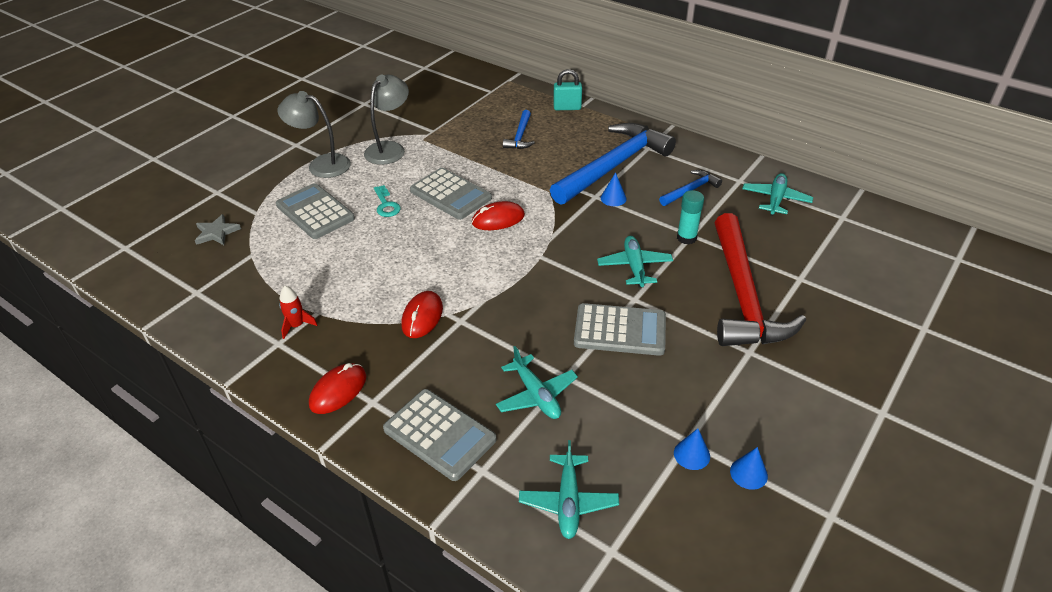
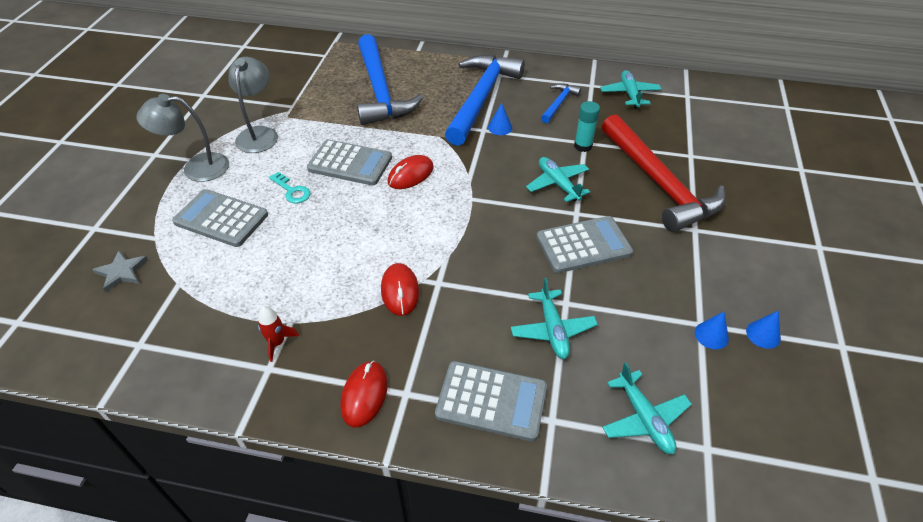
camera: 25 degrees left, 5 degrees up
(520, 136) = (380, 91): blue hammer -> blue hammer, size x2.20
(536, 395) = (552, 329): turquoise plane -> turquoise plane turned 45 degrees clockwise
(567, 108) = (406, 55): turquoise padlock -> none

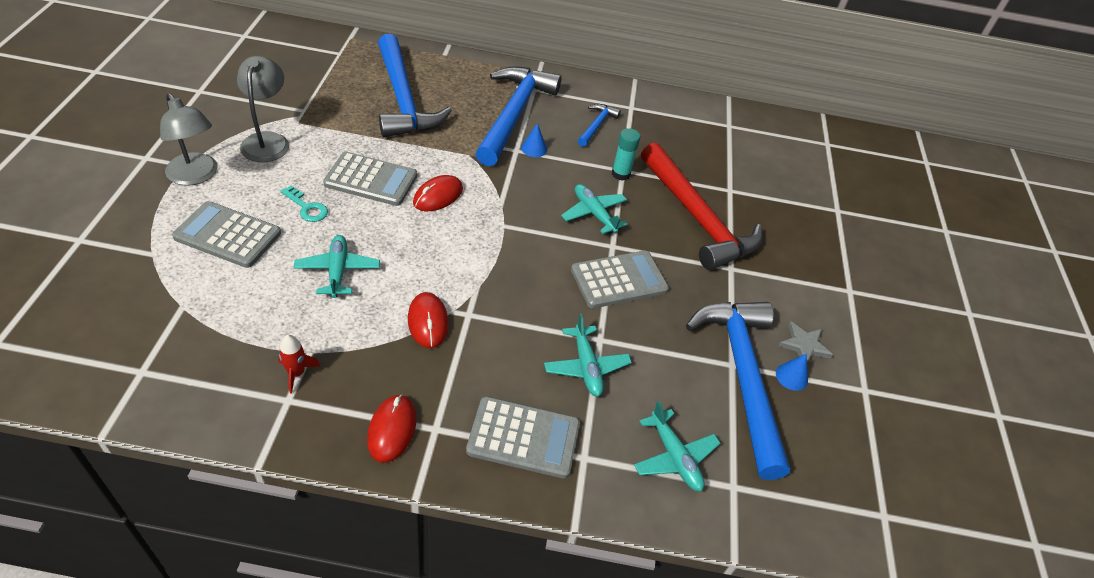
camera: 10 degrees left, 0 degrees up
(122, 272) = (116, 291): grey star -> grey star (804, 345)
(196, 168) = (196, 176): grey lamp -> grey lamp turned 120 degrees counterclockwise
(629, 94) = (670, 120): turquoise plane -> turquoise plane (338, 271)
(711, 335) = (742, 376): blue cone -> blue hammer

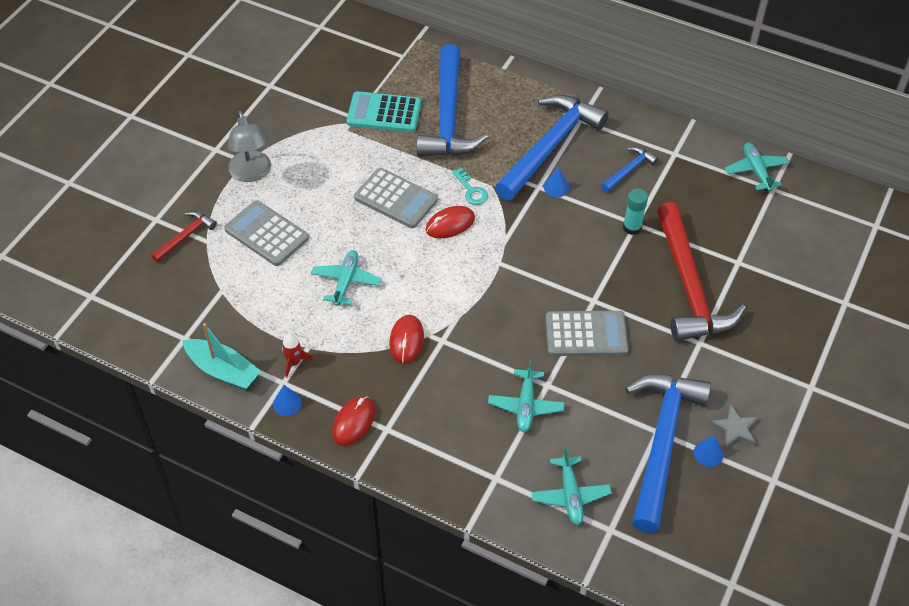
camera: 25 degrees right, 5 degrees up
(123, 253) = (186, 236): none -> red hammer
(203, 402) = (223, 370): none -> turquoise boat
(267, 140) = (317, 146): grey lamp -> none
(299, 425) = (287, 403): none -> blue cone
(307, 207) = (335, 218): turquoise key -> turquoise key (471, 190)
(334, 103) = (384, 113): none -> turquoise calculator
(523, 437) = (453, 451): grey calculator -> none
(594, 214) = (588, 265): turquoise plane -> turquoise plane (756, 171)

